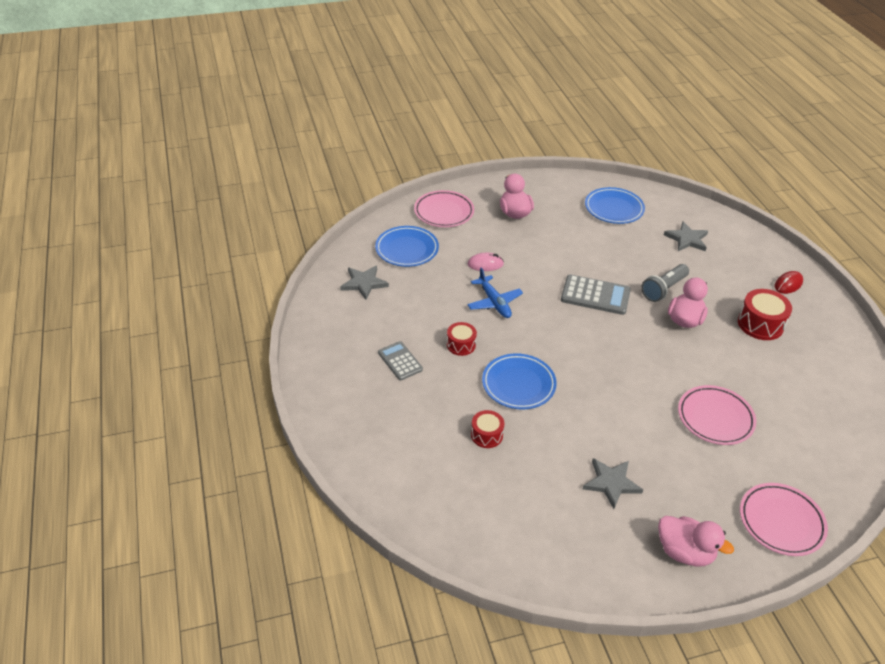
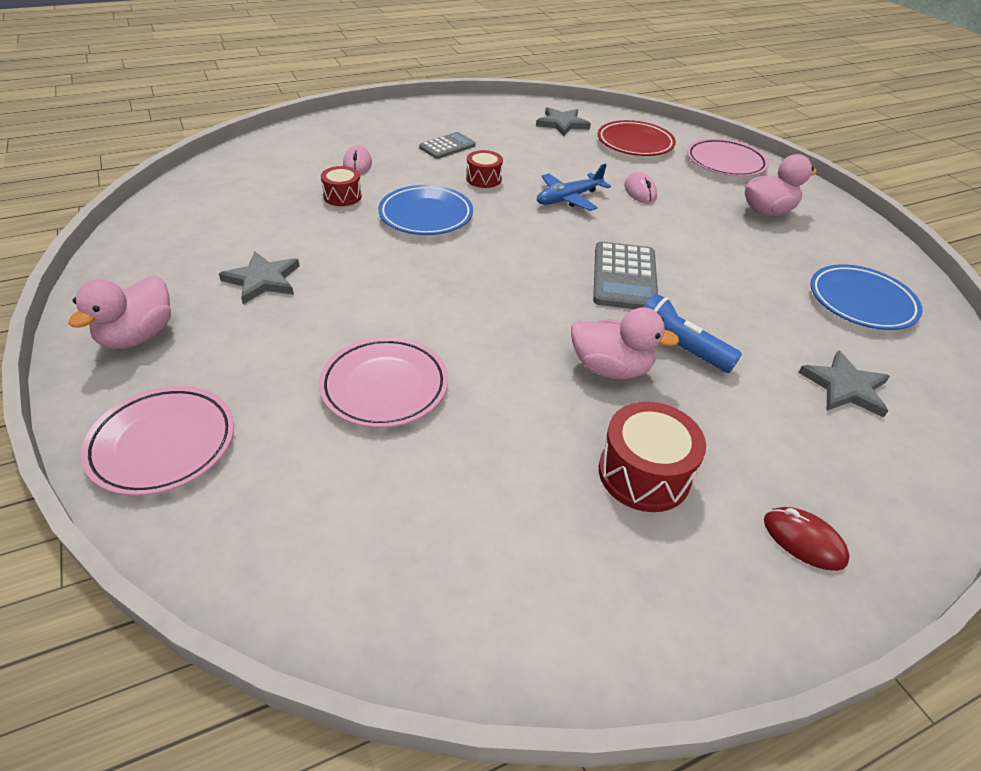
camera: 80 degrees right, 0 degrees up
(407, 249) = (635, 143): blue plate -> red plate
(429, 424) = (357, 164): none -> pink mouse
(664, 289) = (678, 348): grey flashlight -> blue flashlight

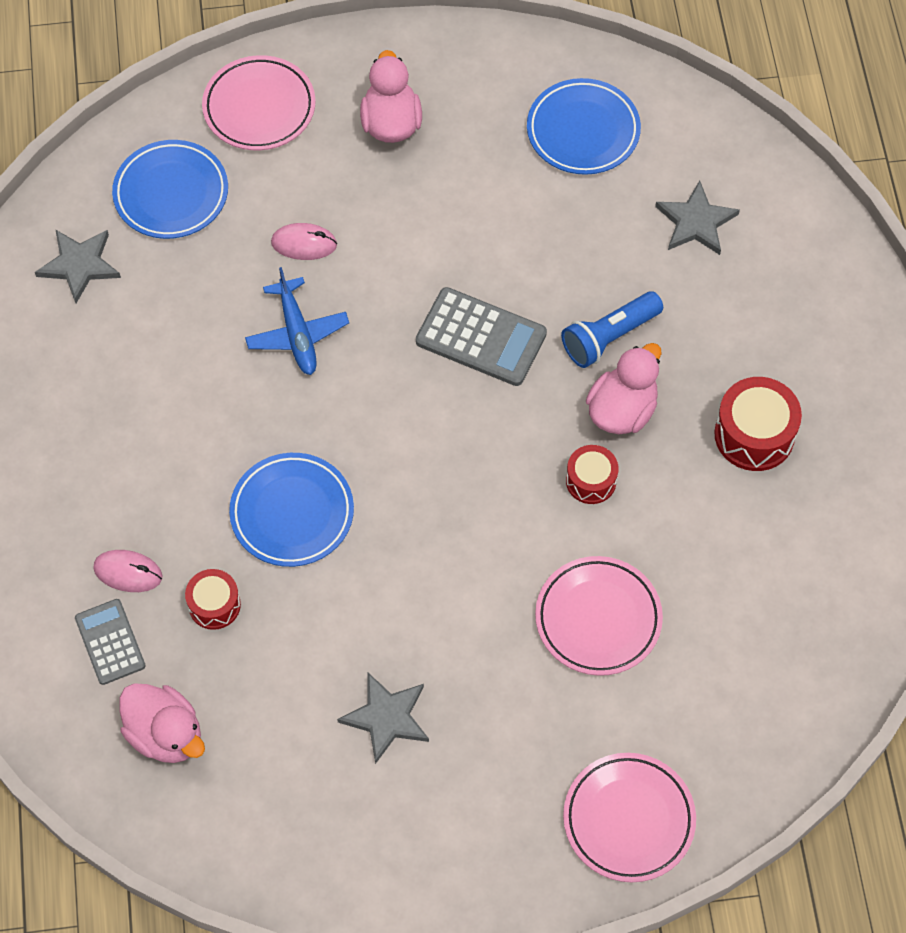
camera: 70 degrees left, 20 degrees up
(138, 336) = (459, 850): pink duck -> pink duck (165, 734)
(447, 146) = (107, 442): grey calculator -> grey calculator (110, 642)
(484, 179) = (217, 420): red drum -> red drum (591, 481)
(635, 143) = (171, 194): red plate -> blue plate
(803, 541) = (843, 350): red mouse -> none

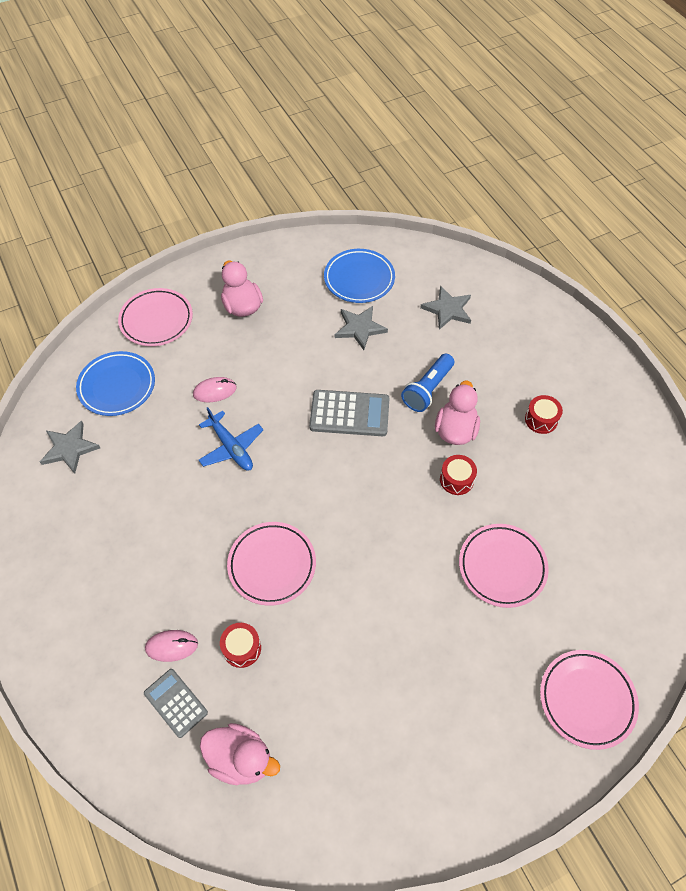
camera: 20 degrees left, 5 degrees down
(292, 513) = (272, 565): blue plate -> pink plate
(386, 717) = (393, 687): grey star -> grey star (360, 328)
(754, 435) = (541, 419): red drum -> red drum, size x0.63

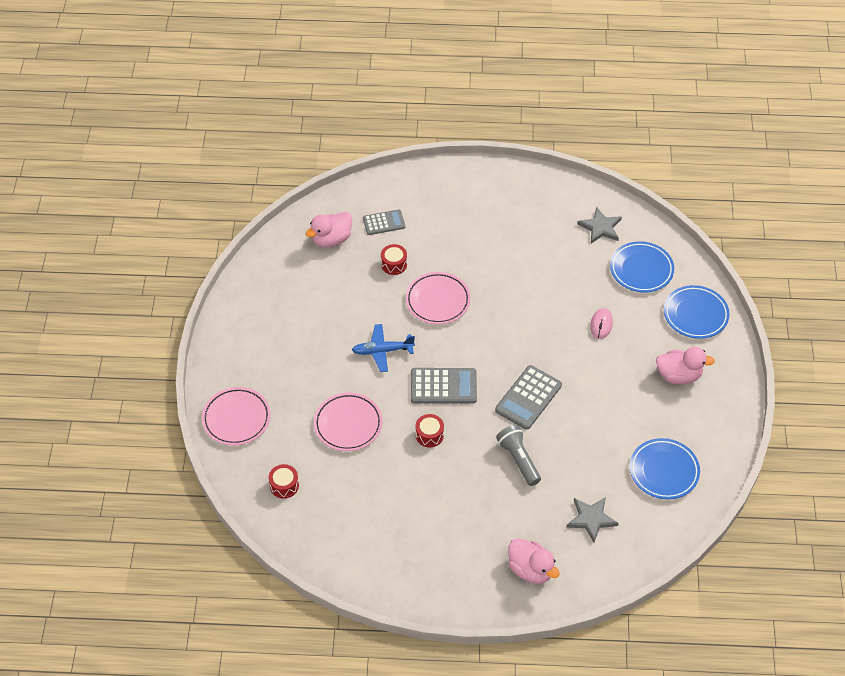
camera: 120 degrees right, 5 degrees down
(156, 320) = (695, 314): pink plate -> blue plate
(171, 646) = (419, 232): pink mouse -> none
(231, 447) = (544, 315): blue plane -> blue plane (382, 351)
(360, 328) = (608, 445): grey star -> none
(388, 497) = (443, 386): none -> grey calculator
(428, 389) = (518, 460): blue flashlight -> grey flashlight
(455, 430) = (470, 458): pink duck -> pink duck (531, 570)
(541, 419) = (442, 520): red drum -> red drum (284, 485)

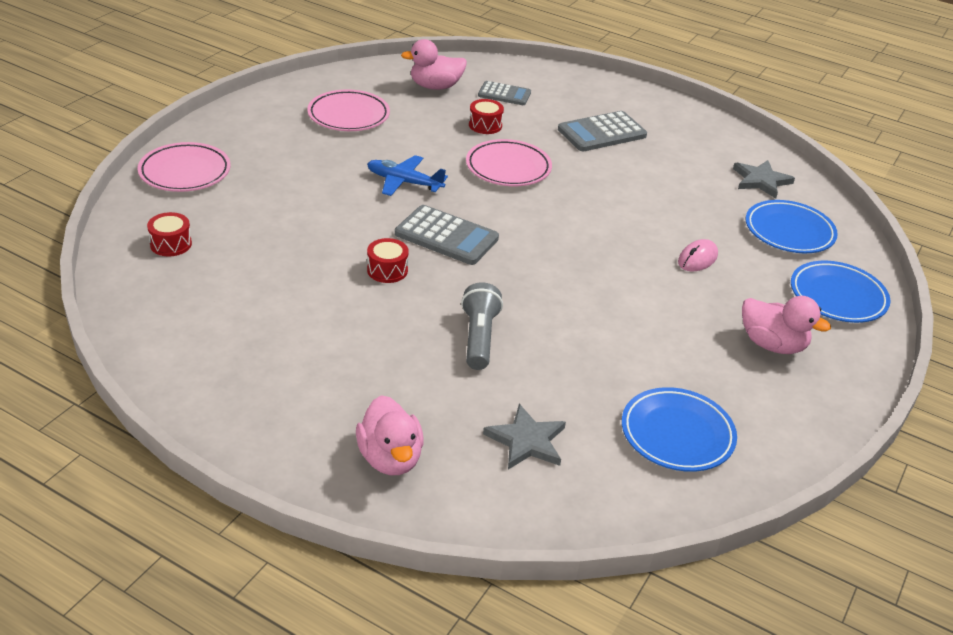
camera: 25 degrees right, 15 degrees down
(348, 424) = (301, 224): pink plate -> pink plate (348, 116)
(528, 398) = (544, 286): grey calculator -> grey calculator (602, 133)

